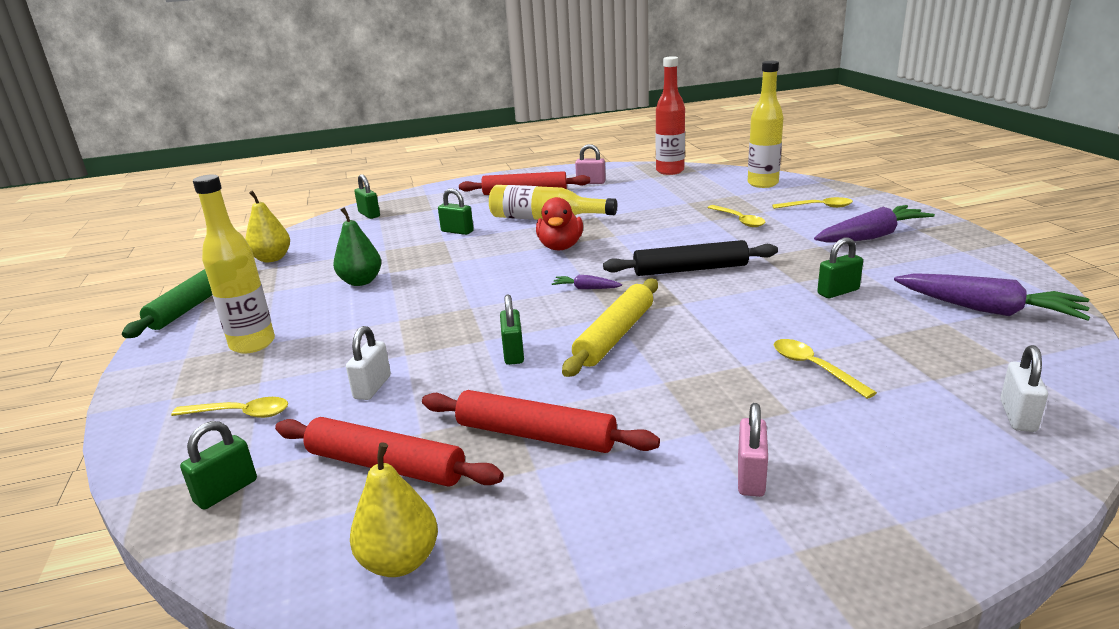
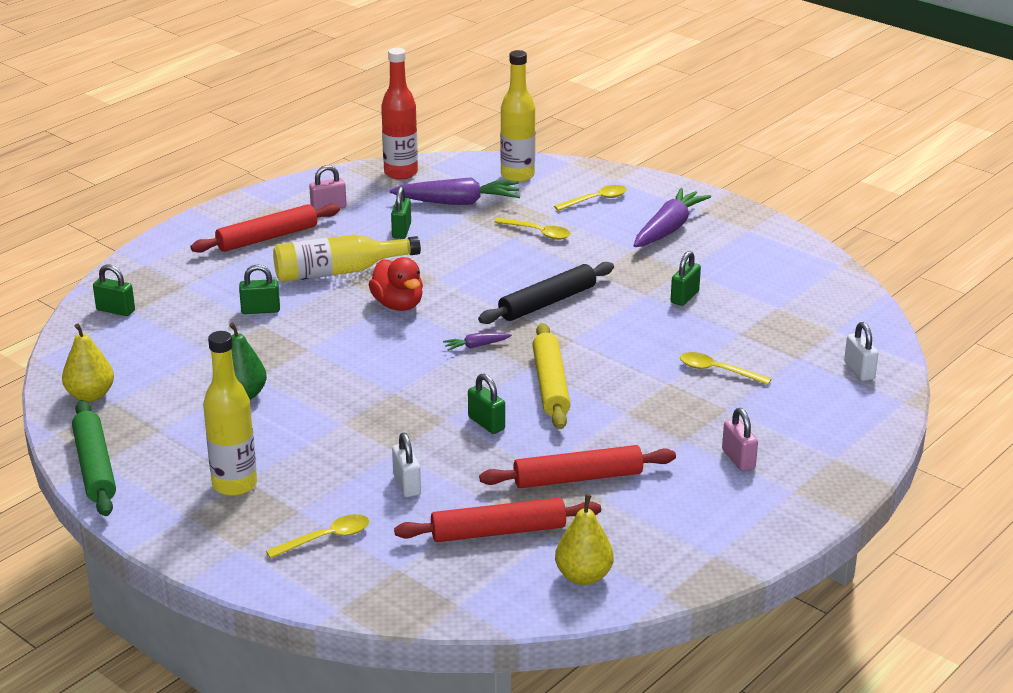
camera: 35 degrees left, 5 degrees up
(226, 491) = (406, 586): green padlock -> green padlock (401, 231)
(987, 310) = (798, 288): purple carrot -> purple carrot (458, 202)

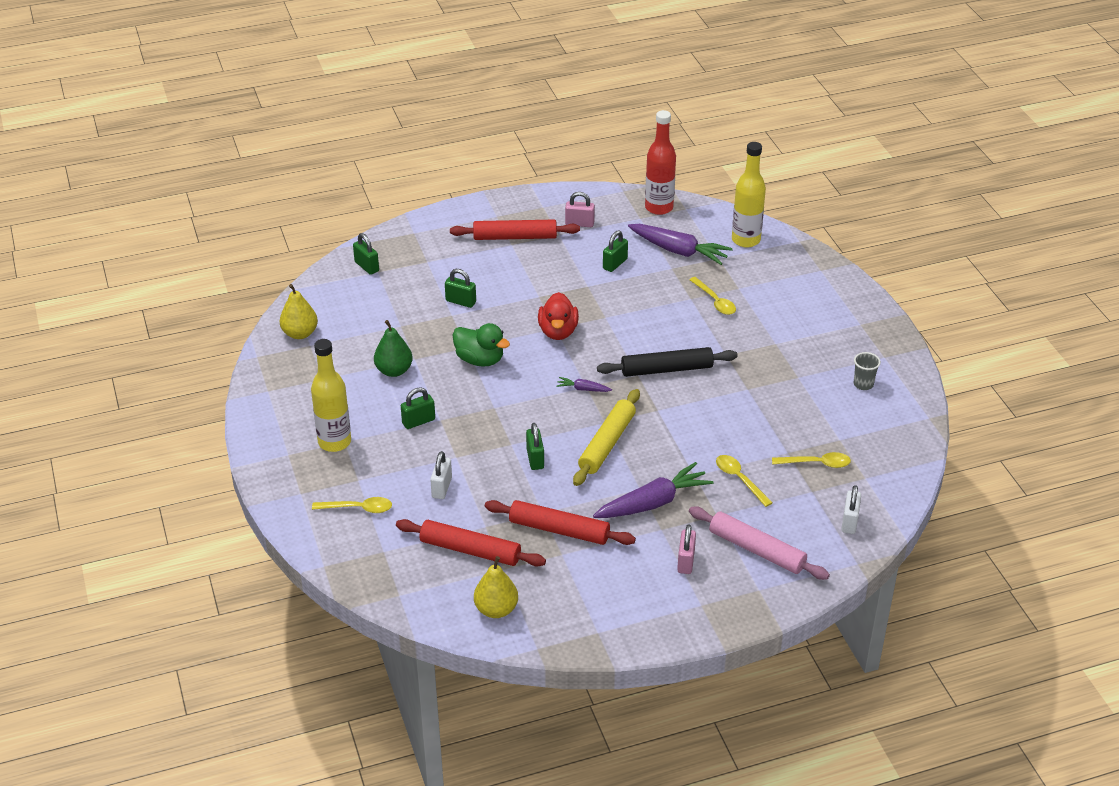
camera: 30 degrees right, 10 degrees up
(95, 467) = (261, 393): green rolling pin -> none
(334, 355) = (480, 360): none -> green duck
(338, 272) = (540, 286): yellow bottle -> none
(596, 200) = (787, 285): yellow spoon -> yellow spoon (816, 463)
(668, 229) = (820, 333): purple carrot -> purple carrot (653, 503)
(684, 297) = (775, 403): green padlock -> green padlock (418, 421)
(752, 257) = (863, 384): none -> grey cup
(797, 424) = (756, 550): none -> pink rolling pin

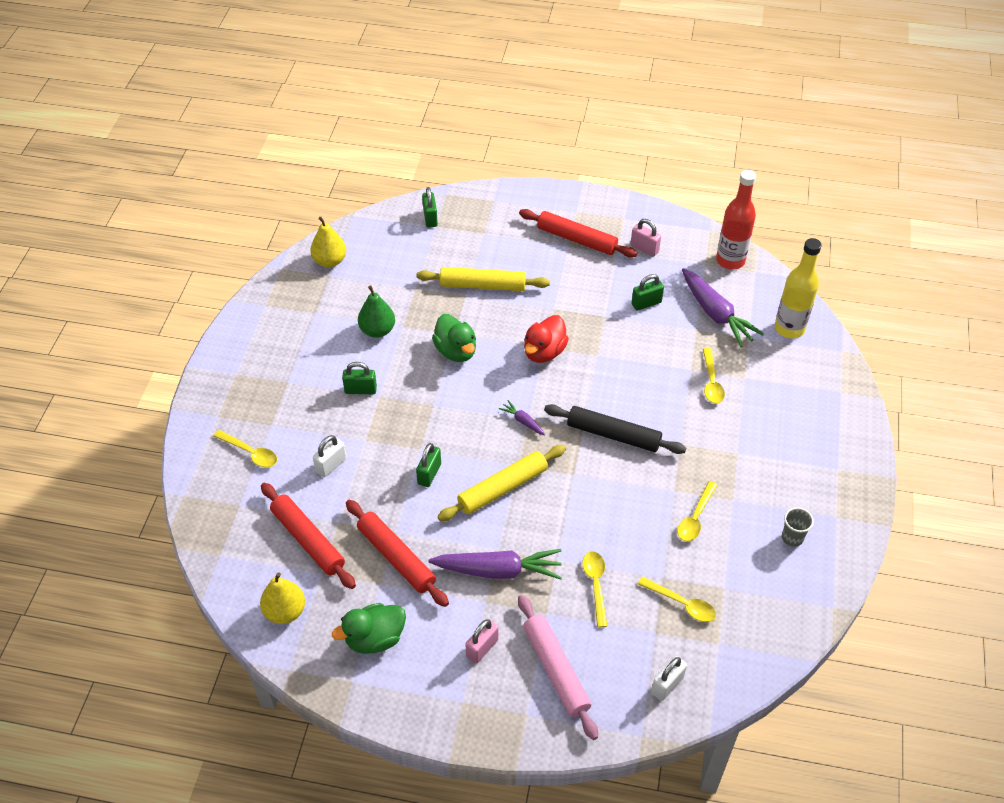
camera: 30 degrees right, 10 degrees up
(334, 442) = (279, 379): yellow bottle -> none
(461, 301) = (482, 285): green padlock -> yellow rolling pin
(591, 594) = (375, 638): none -> green duck
(779, 401) = (695, 518): none -> yellow spoon

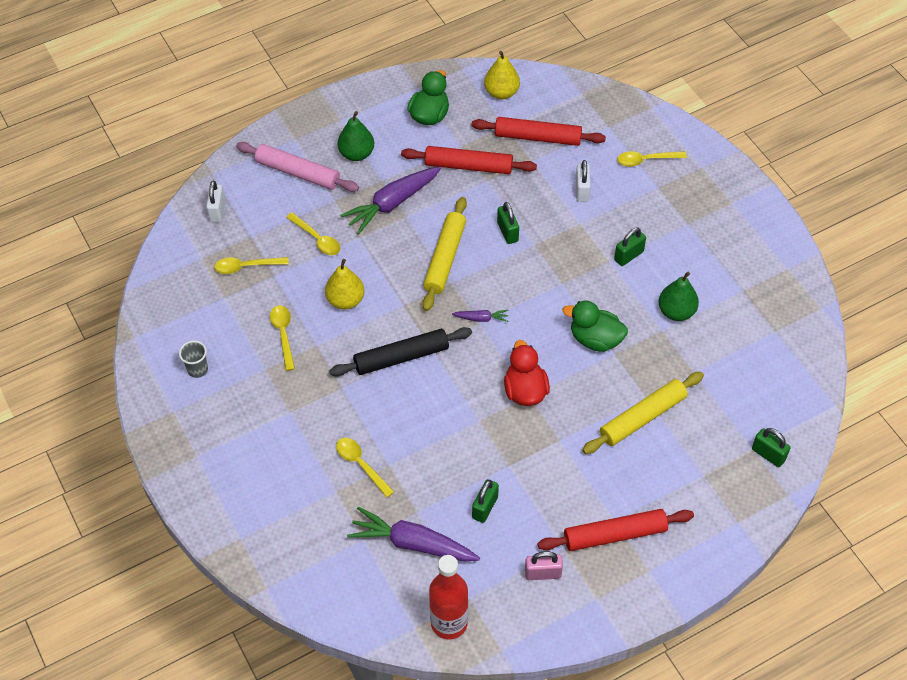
camera: 140 degrees right, 5 degrees up
(330, 261) = (793, 344): yellow pear -> yellow pear (345, 300)
(482, 648) = (356, 154): pink padlock -> green pear
(789, 328) = (333, 578): yellow bottle -> none

